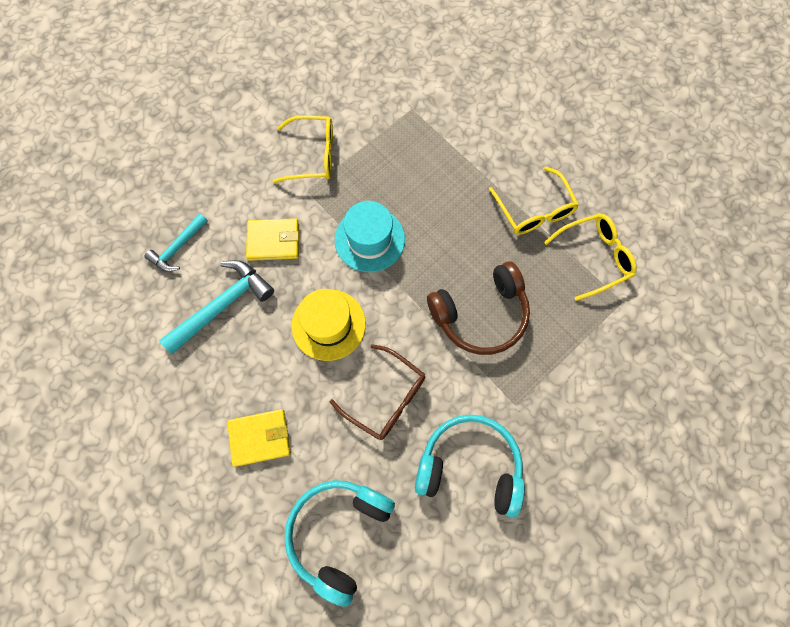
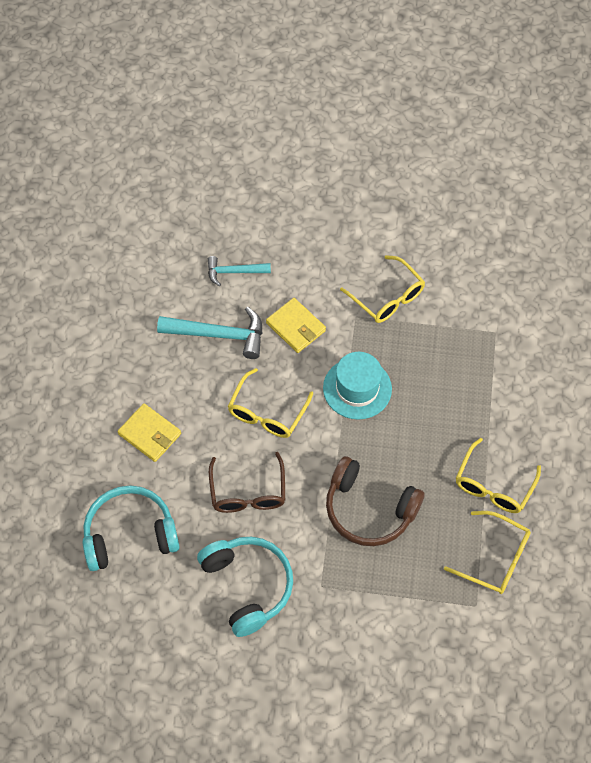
camera: 50 degrees right, 10 degrees down
(328, 324) = (267, 413): yellow hat -> yellow glasses

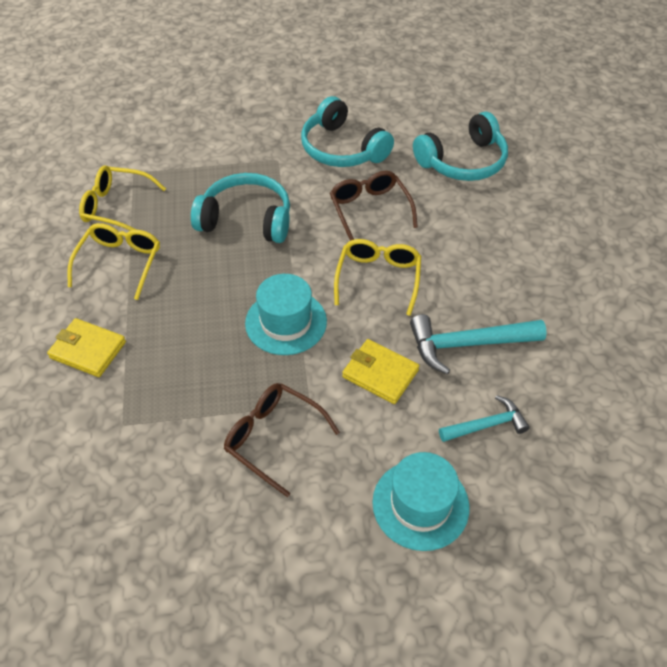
camera: 165 degrees right, 10 degrees down
(149, 434) = (490, 236): yellow wallet -> yellow wallet (88, 350)
(301, 233) = (420, 504): none -> turquoise hat
(369, 509) = (246, 220): brown headphones -> turquoise headphones
(387, 297) = (273, 438): yellow glasses -> brown glasses

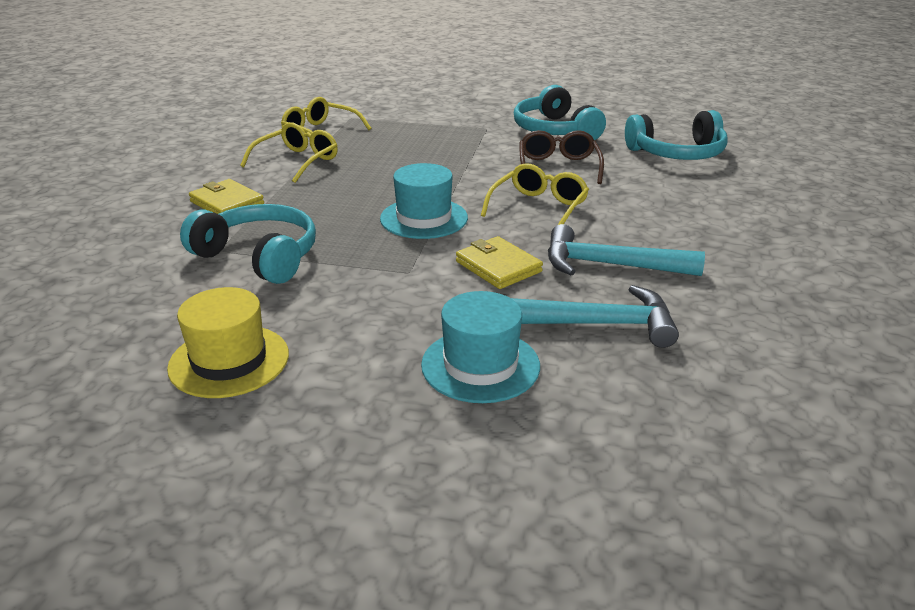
camera: 20 degrees right, 20 degrees down
(219, 568) = (229, 361): none -> yellow hat
(246, 220) = (431, 155): turquoise headphones -> turquoise headphones (259, 257)
(273, 438) = (354, 286): brown glasses -> none
(487, 425) = (597, 324): turquoise hammer -> turquoise hammer, size x1.62

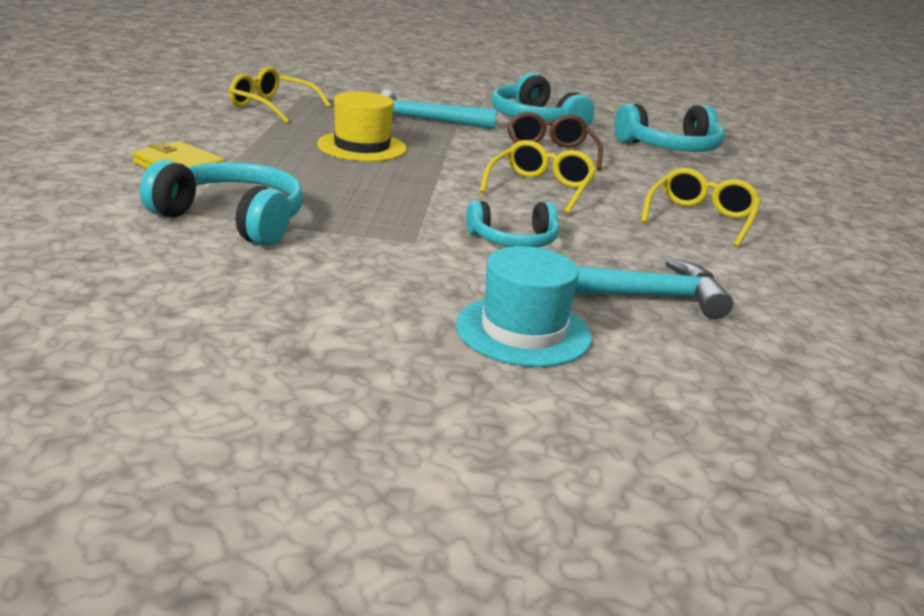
camera: 10 degrees left, 5 degrees down
(229, 361) = (225, 320): yellow hat -> yellow hat (362, 147)
(297, 161) = (252, 131): yellow glasses -> yellow glasses (700, 218)
(424, 218) = (416, 192): turquoise hat -> none
(498, 267) = (513, 240): yellow wallet -> turquoise headphones
(609, 265) = (633, 243): turquoise hammer -> turquoise hammer (422, 120)

